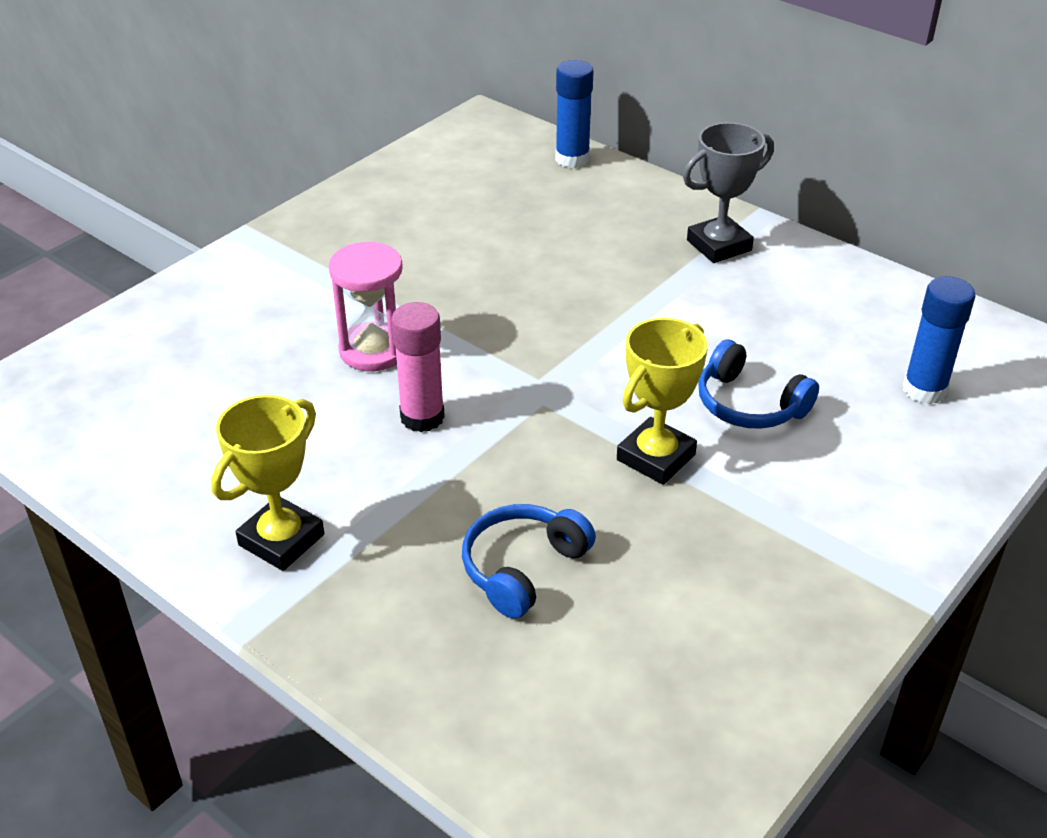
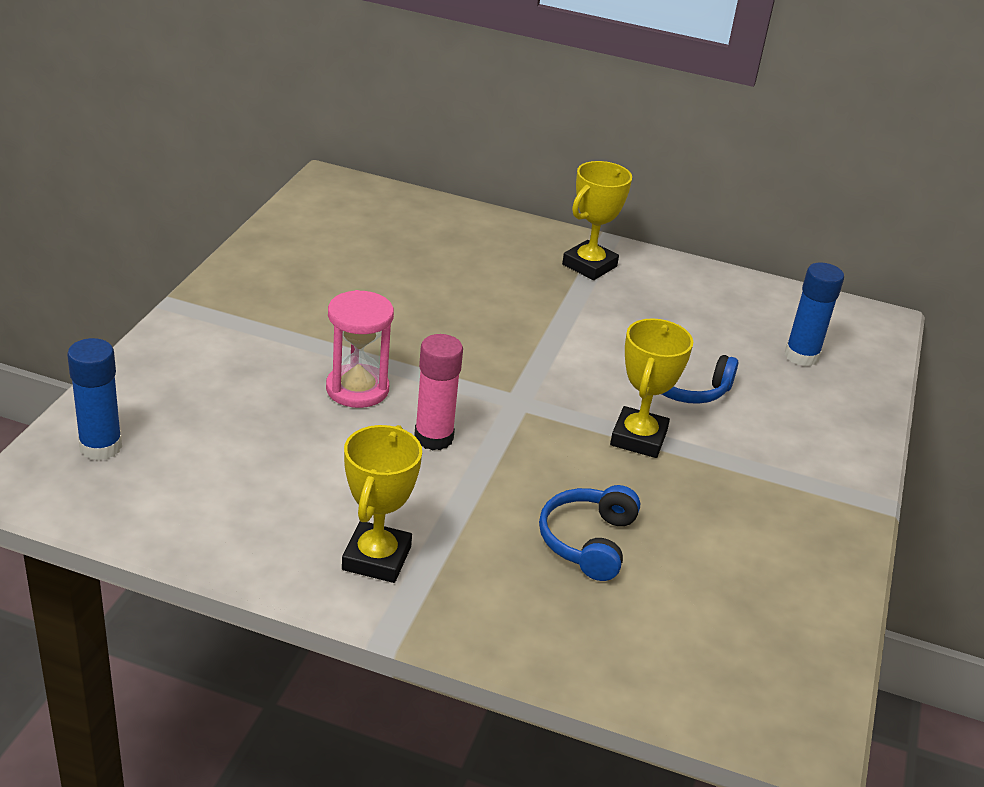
camera: 25 degrees left, 5 degrees down
(572, 159) = (429, 208): blue glue stick -> blue glue stick (100, 447)
(719, 245) = (589, 265): grey trophy -> yellow trophy

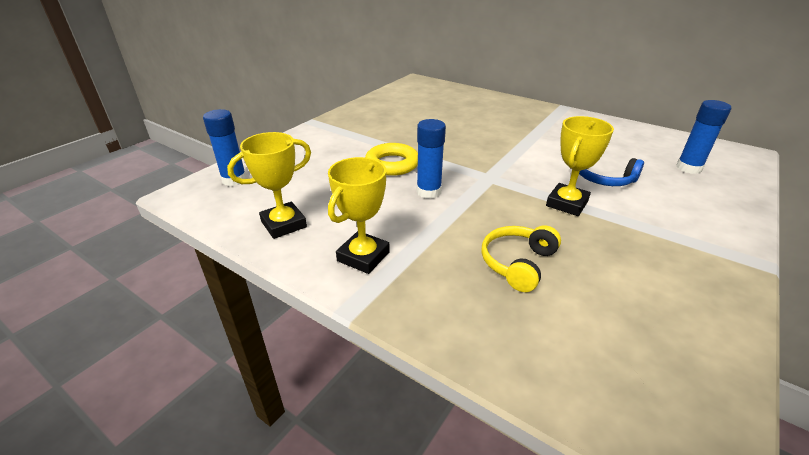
camera: 20 degrees right, 0 degrees up
(357, 389) = (392, 164): pink hourglass -> yellow ring
(433, 438) = (428, 192): pink glue stick -> blue glue stick
(587, 541) = (517, 263): blue headphones -> yellow headphones
(589, 265) = (549, 118): yellow trophy -> yellow trophy (283, 224)

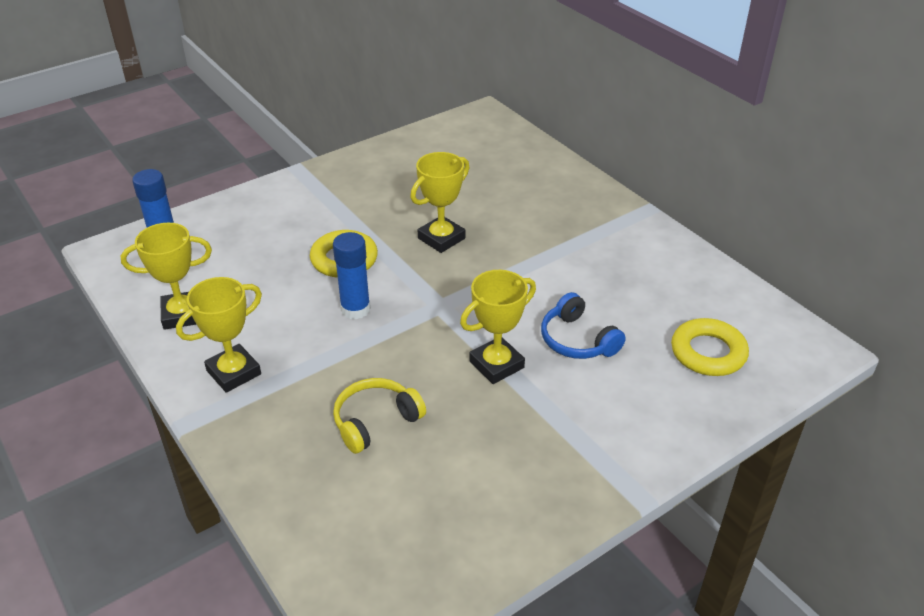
camera: 20 degrees right, 5 degrees up
(451, 141) = (441, 238): none -> yellow trophy
(688, 168) = (708, 353): blue glue stick -> yellow ring

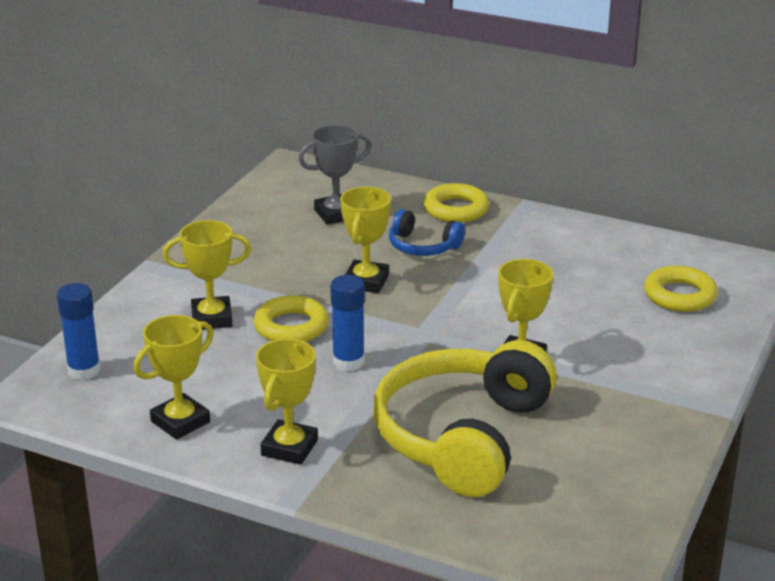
camera: 30 degrees left, 10 degrees down
(294, 230) = (212, 318): none -> yellow trophy
(375, 421) = (462, 436): yellow headphones -> yellow headphones, size x2.14
(477, 168) = (336, 214): none -> grey trophy
(577, 340) = (568, 321): blue headphones -> blue headphones (422, 246)
(580, 194) = (456, 209): none -> yellow ring

